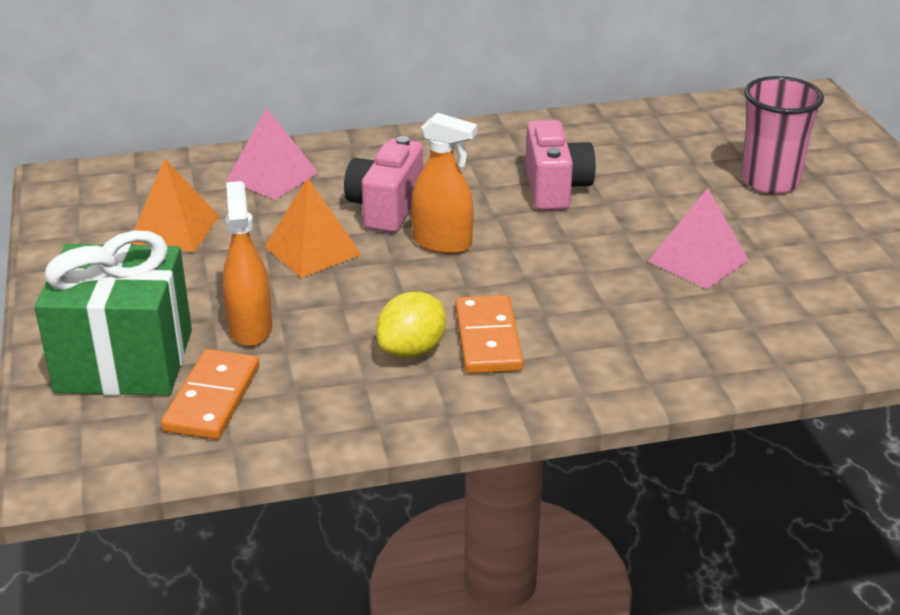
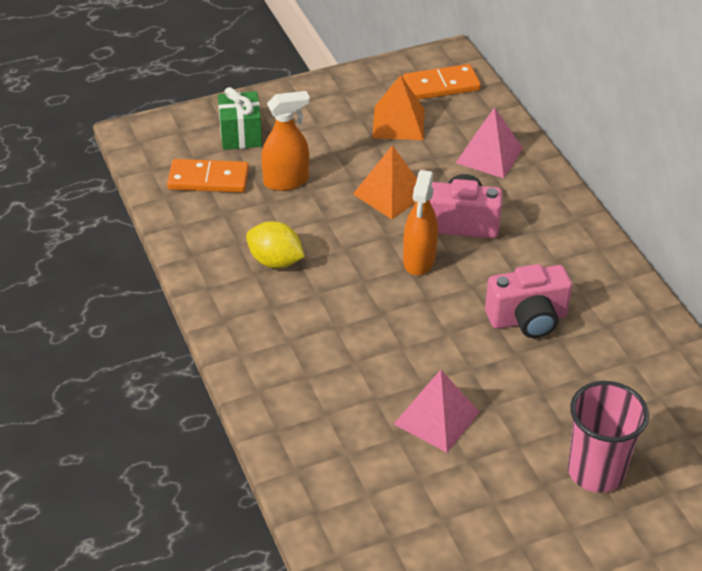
camera: 80 degrees right, 10 degrees up
(124, 361) = (240, 135): green gift -> green gift, size x0.56
(487, 339) = (297, 298): orange domino -> orange domino (441, 85)

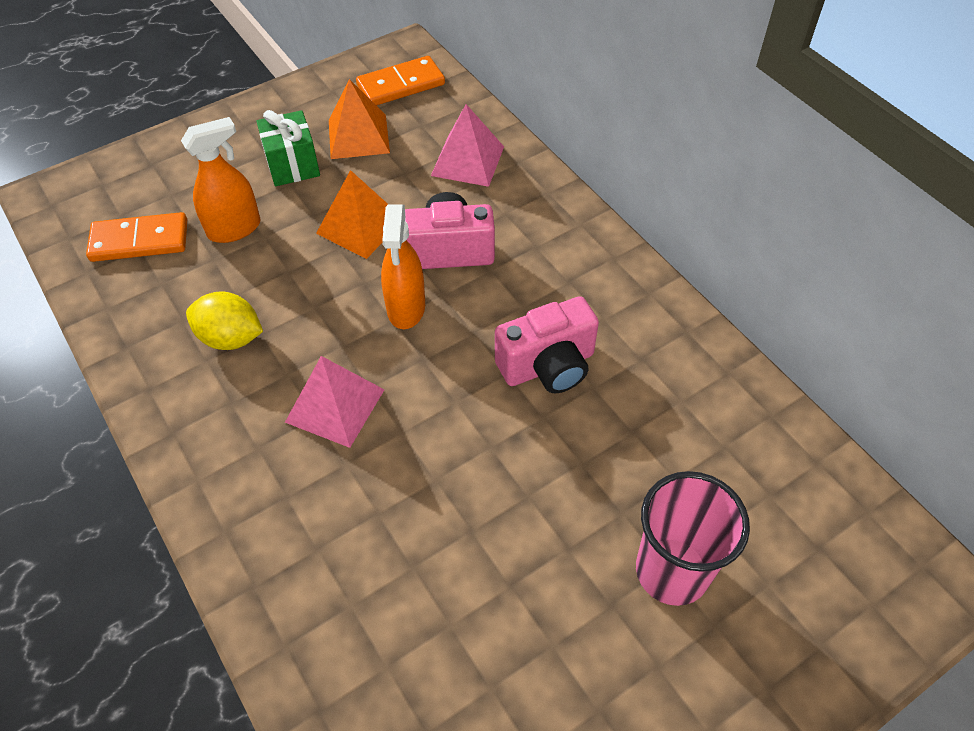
camera: 10 degrees left, 10 degrees up
(240, 135) = (175, 178): green gift -> green gift (292, 165)
(436, 418) = (459, 528): pink pyramid -> pink pyramid (335, 405)

